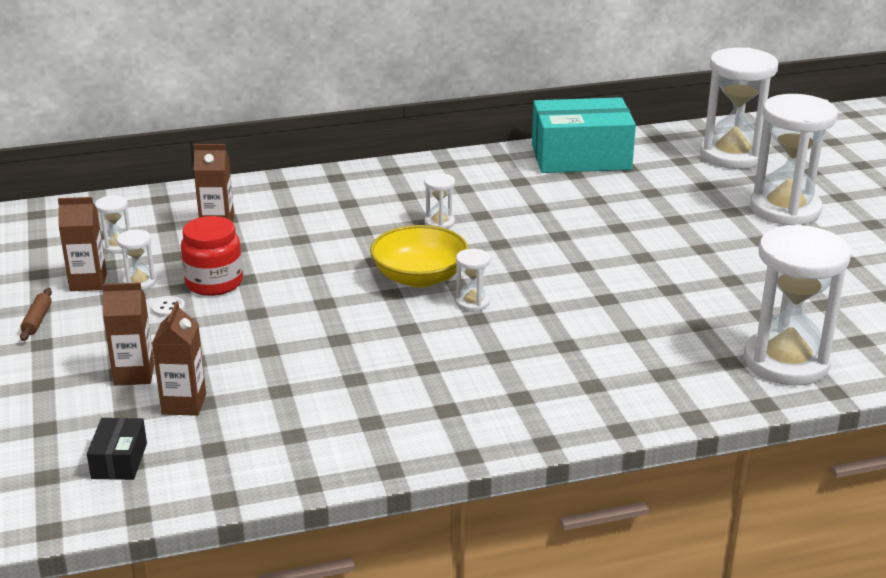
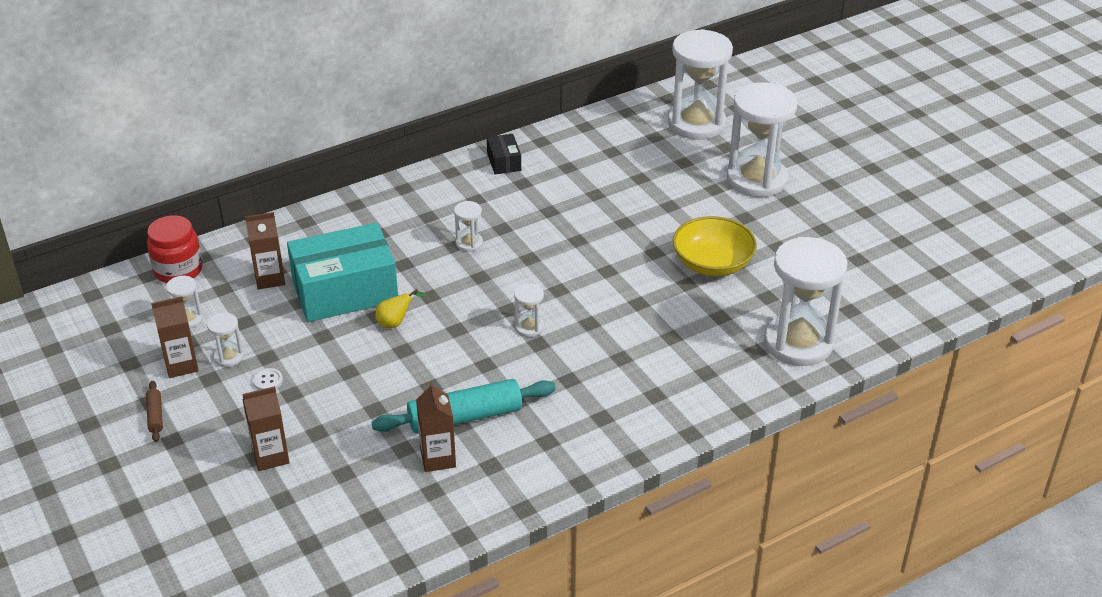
camera: 15 degrees left, 10 degrees up
(119, 461) = (299, 545): black box -> black box (504, 162)
(184, 404) = (327, 478): brown carton -> brown carton (438, 458)
(214, 283) = (296, 345): red jar -> red jar (178, 270)
(328, 278) = (396, 322): none -> yellow pear
(363, 372) = (465, 417): none -> turquoise rolling pin
(419, 277) = (474, 307): yellow bowl -> yellow bowl (712, 263)
(581, 157) = (566, 146): turquoise box -> turquoise box (345, 291)

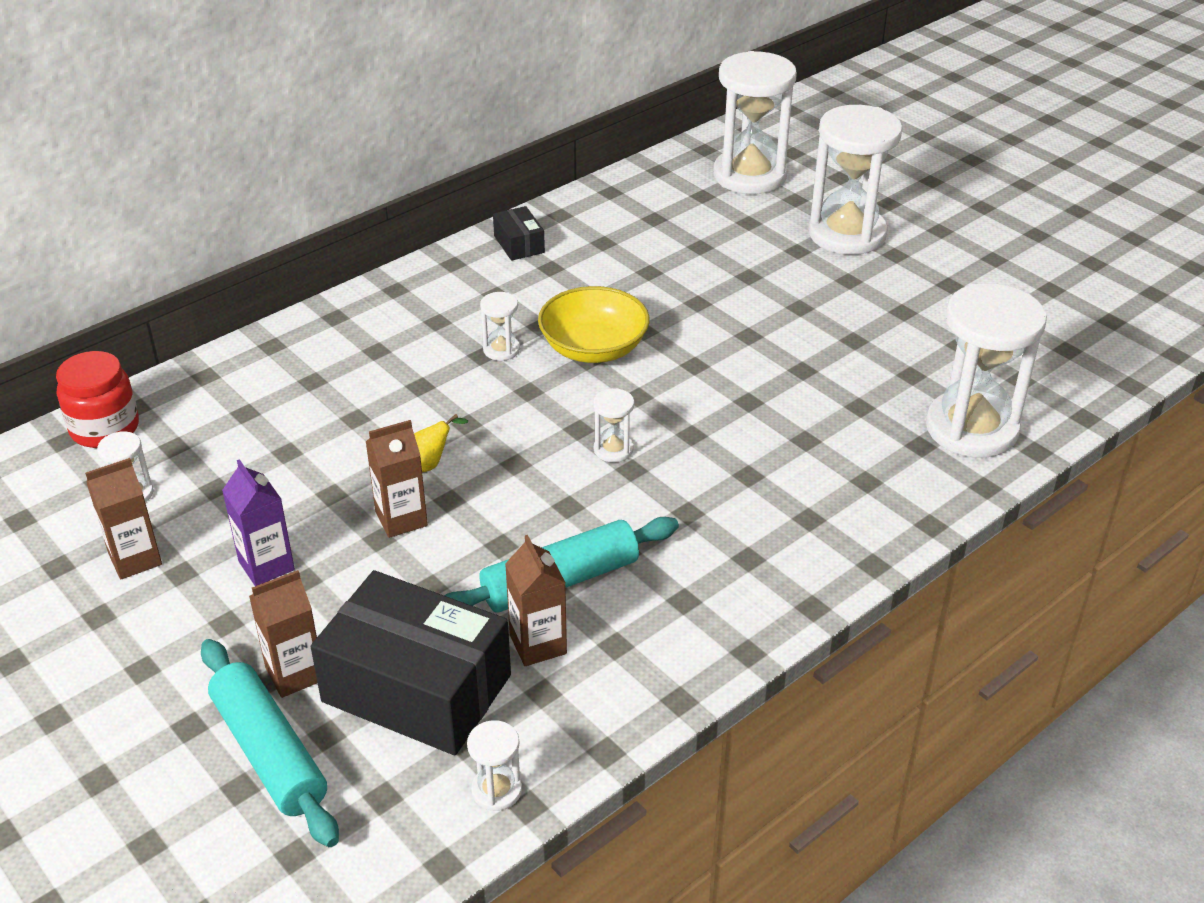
camera: 10 degrees left, 0 degrees up
(155, 415) = (110, 636): brown rolling pin -> none
(229, 357) = (202, 539): white hourglass -> white hourglass (496, 790)
(242, 505) = (269, 752): none -> turquoise rolling pin
(268, 381) = (266, 565): white button -> purple carton
(269, 278) = (238, 425): brown carton -> brown carton (401, 519)
(345, 291) = (348, 430): turquoise box -> none
(349, 477) = (416, 688): none -> black box
(712, 263) = (827, 341): yellow bowl -> yellow bowl (594, 348)

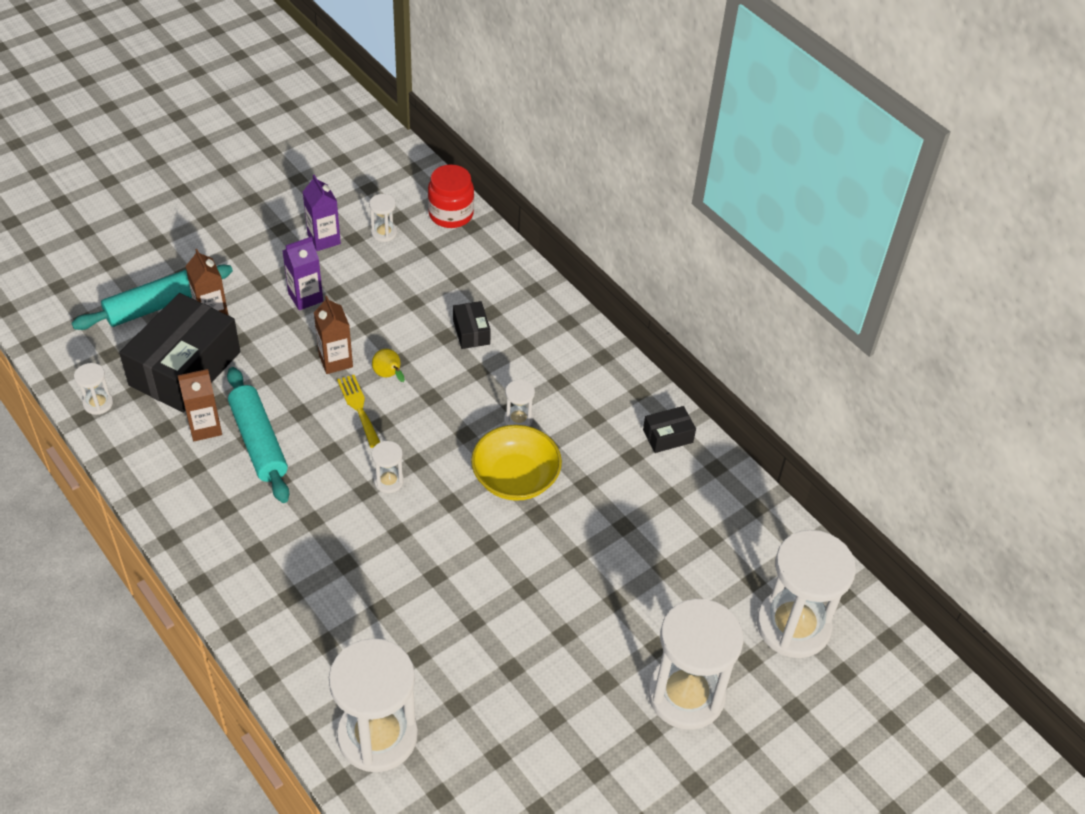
camera: 90 degrees right, 10 degrees up
(135, 559) = (324, 239): brown carton -> purple carton
(349, 395) = (471, 332): none -> black box
(489, 487) = (358, 408): none -> yellow fork

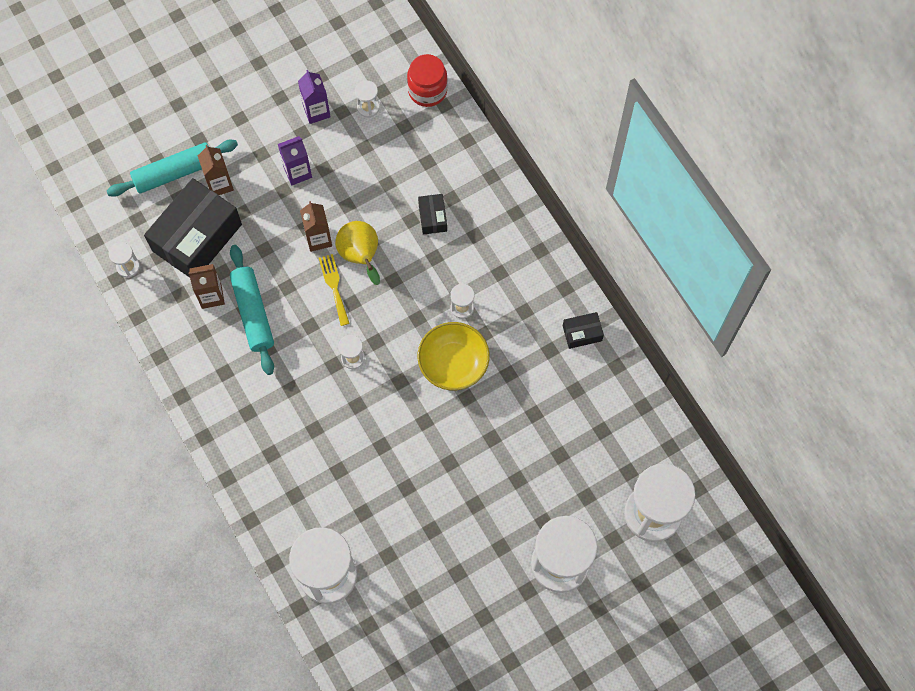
camera: 10 degrees right, 20 degrees up
(389, 375) = (361, 256): yellow pear -> yellow pear, size x1.80

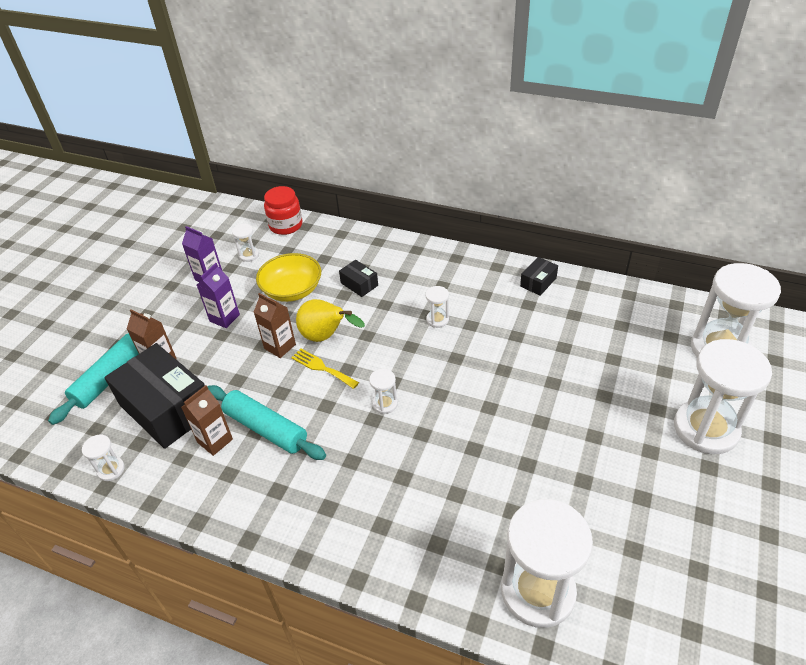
camera: 35 degrees left, 25 degrees down
(197, 237) = (167, 408): black box -> black box turned 45 degrees counterclockwise
(453, 363) = (469, 355): yellow bowl -> yellow bowl (292, 290)

